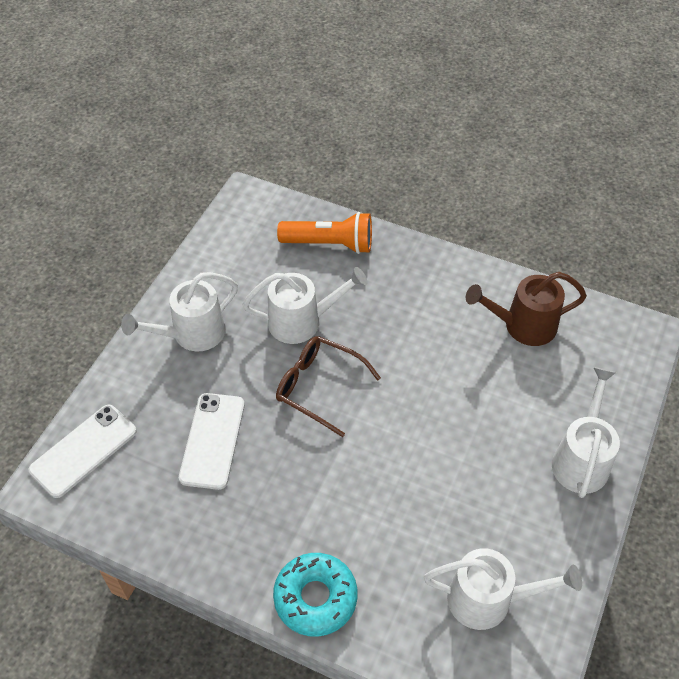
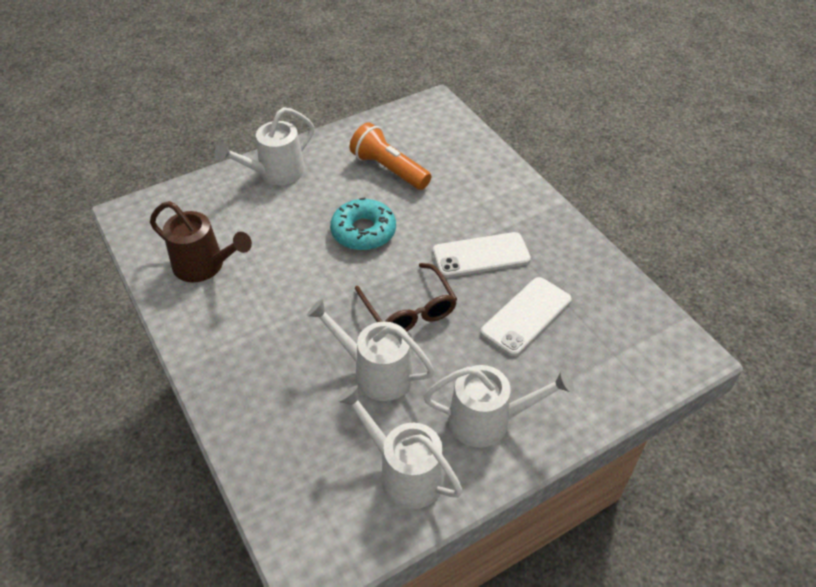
camera: 145 degrees left, 5 degrees down
(84, 451) = (644, 366): white phone -> white phone (481, 255)
(315, 598) = (515, 192): turquoise donut -> turquoise donut (363, 231)
(330, 244) = (278, 440): orange flashlight -> orange flashlight (389, 169)
(489, 599) = (410, 144): white watering can -> white watering can (403, 472)

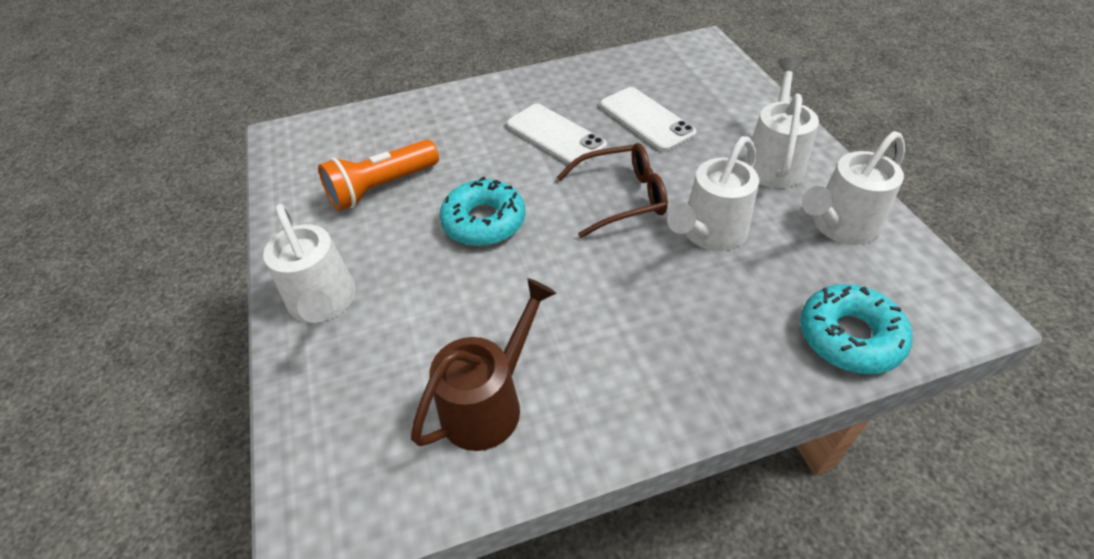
camera: 75 degrees left, 0 degrees up
(273, 470) = (849, 337): none -> turquoise donut
(481, 255) = (555, 135): white phone -> white phone turned 45 degrees counterclockwise

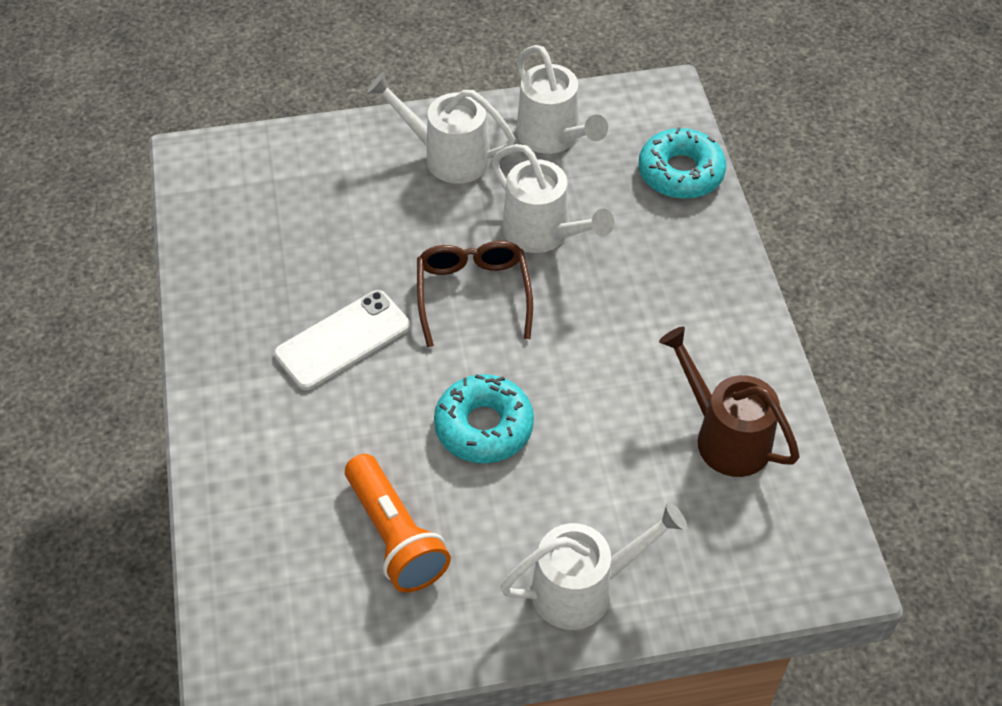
camera: 85 degrees left, 5 degrees up
(646, 119) = (339, 247): white phone -> none

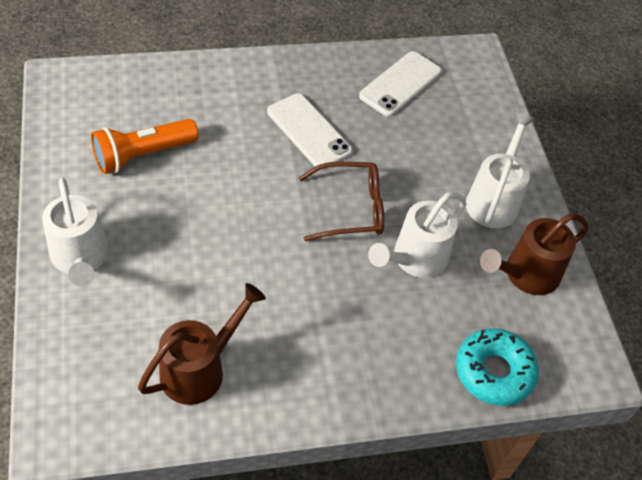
camera: 85 degrees right, 0 degrees up
(251, 240) = (400, 84): none -> white phone
(484, 426) = (226, 208): turquoise donut -> none
(554, 137) = (525, 275): white watering can -> brown watering can

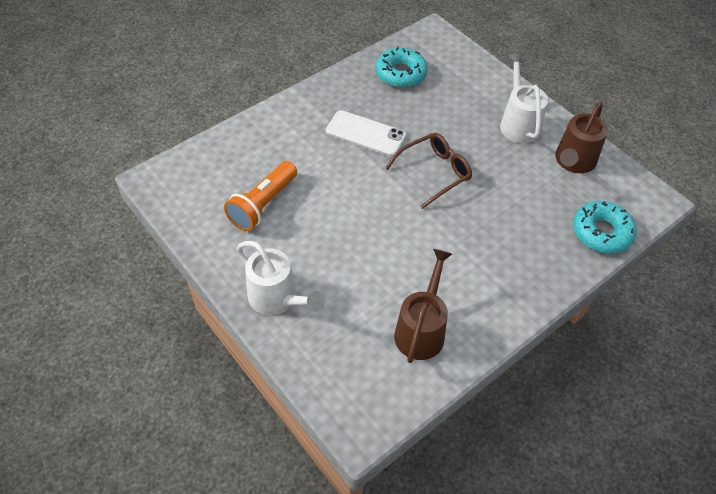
camera: 25 degrees left, 0 degrees up
(400, 84) = (400, 74): white phone -> turquoise donut
(414, 259) = (500, 186): white watering can -> none

